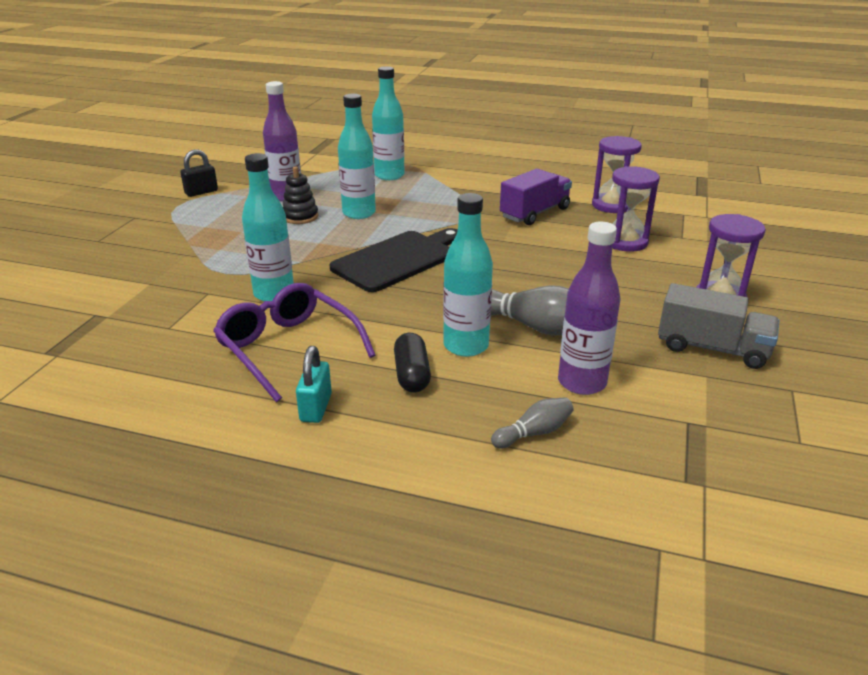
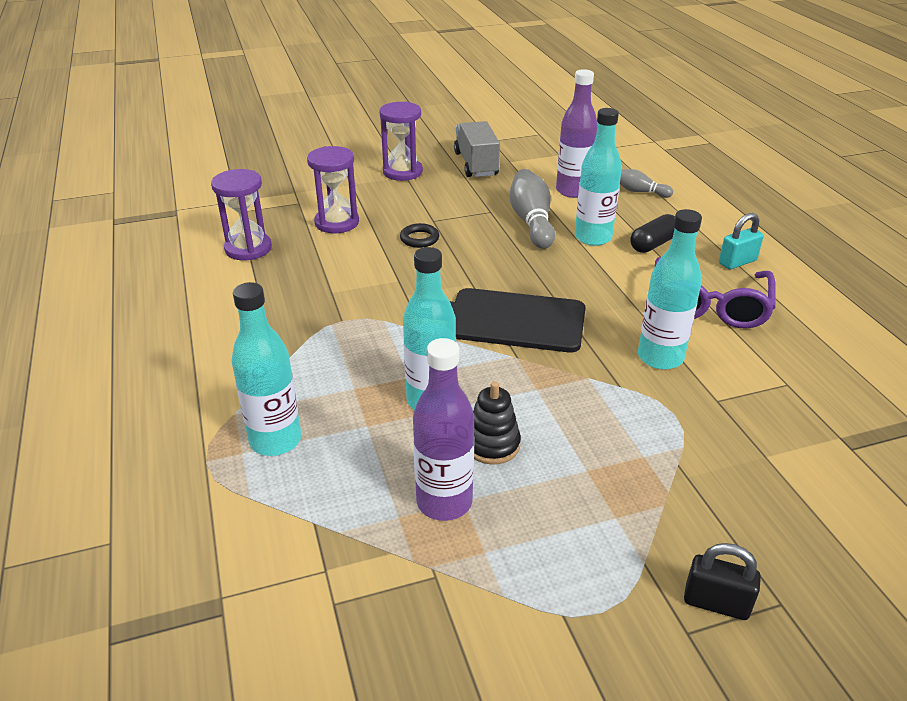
camera: 125 degrees left, 5 degrees up
(201, 192) = (528, 624): black padlock -> black padlock (716, 603)
(534, 213) = (310, 284): purple truck -> none
(559, 265) = (419, 239): none -> black ring

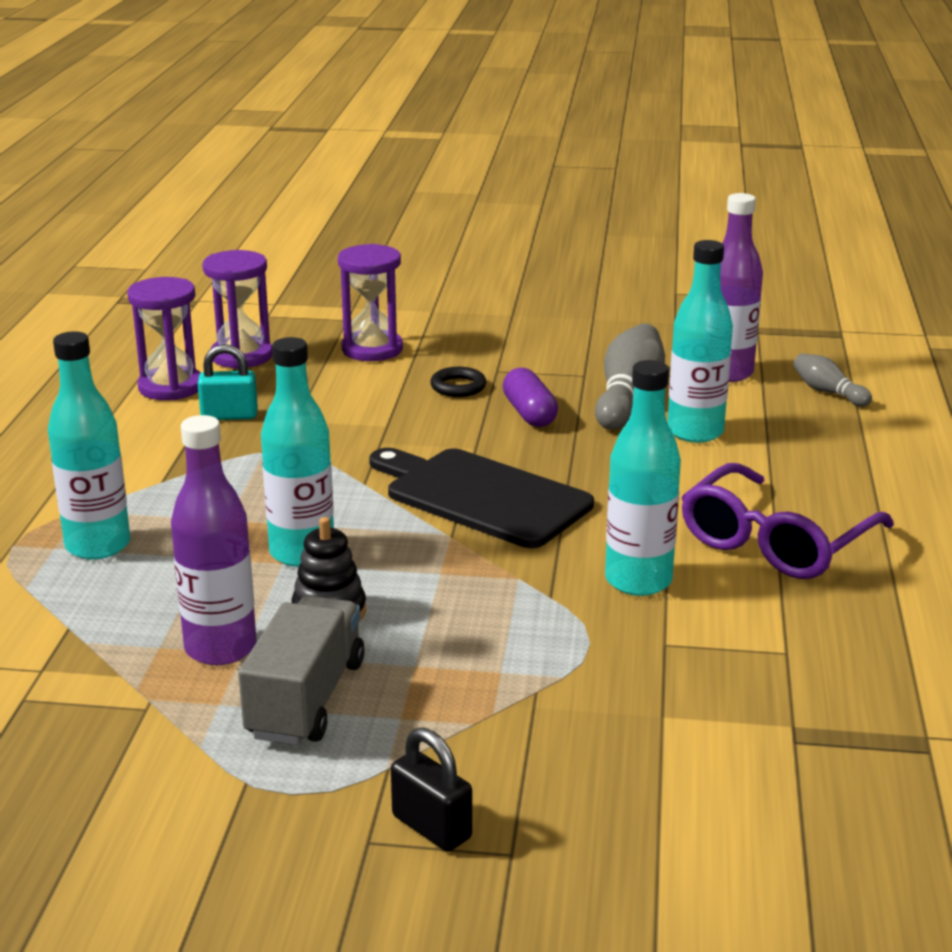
camera: 25 degrees right, 10 degrees down
(402, 172) = (512, 309): purple hourglass -> purple hourglass (171, 387)
(476, 164) = (622, 317): grey truck -> grey truck (306, 699)
(482, 248) = (529, 413): none -> purple capsule
(653, 244) = (775, 457): black capsule -> none
(737, 262) = (879, 503): turquoise padlock -> turquoise padlock (229, 416)

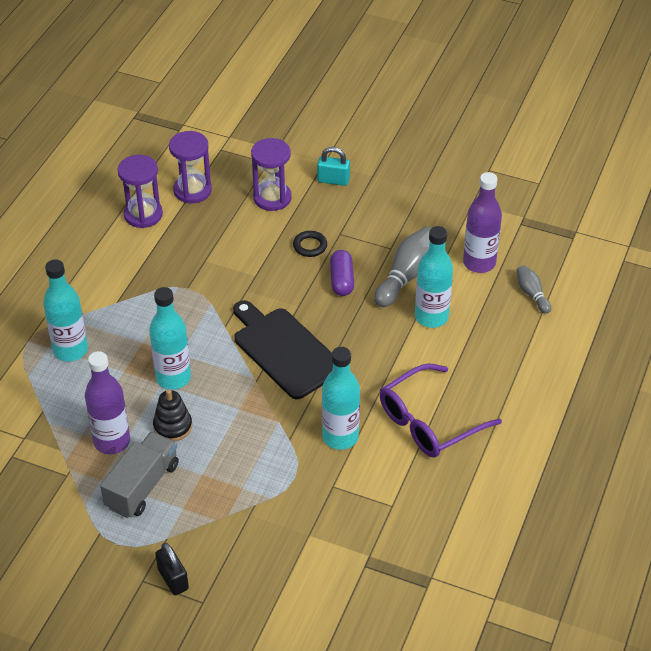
camera: 15 degrees right, 20 degrees up
(229, 416) = (169, 249): turquoise padlock -> turquoise padlock (333, 180)

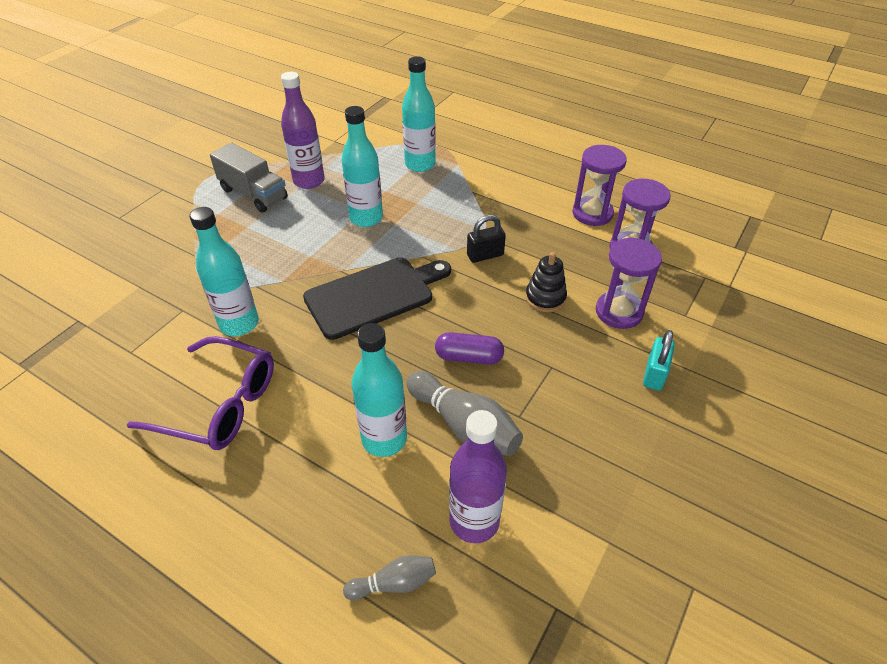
camera: 100 degrees right, 0 degrees up
(173, 426) = (309, 214): black stacking toy -> black stacking toy (545, 298)
(173, 579) = (152, 204): black padlock -> black padlock (485, 255)
(310, 246) = (532, 335): black ring -> none
(429, 422) = (220, 404): purple glasses -> purple glasses turned 135 degrees clockwise

